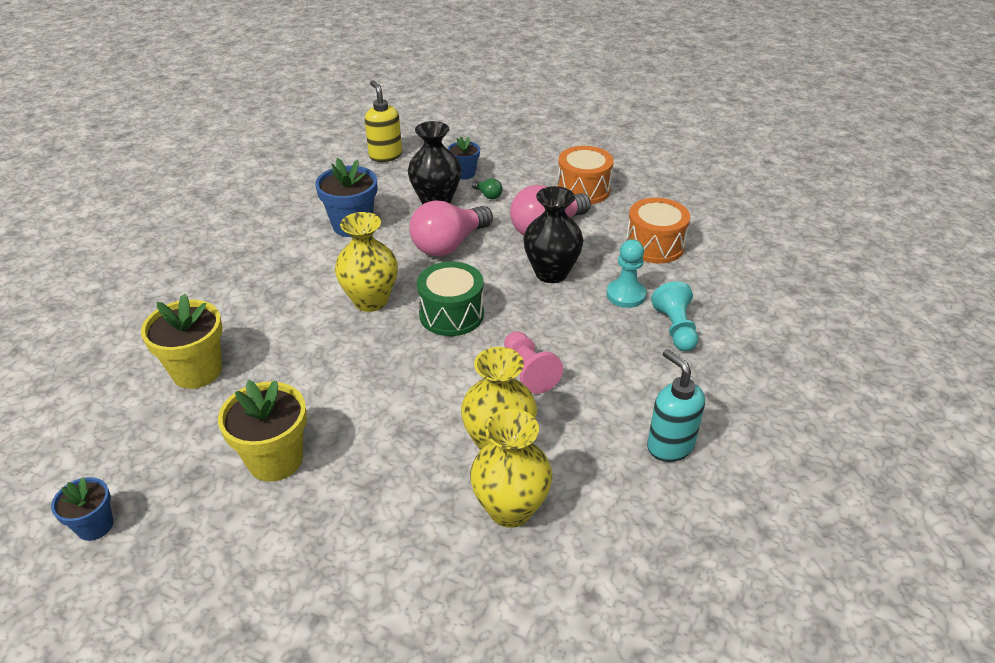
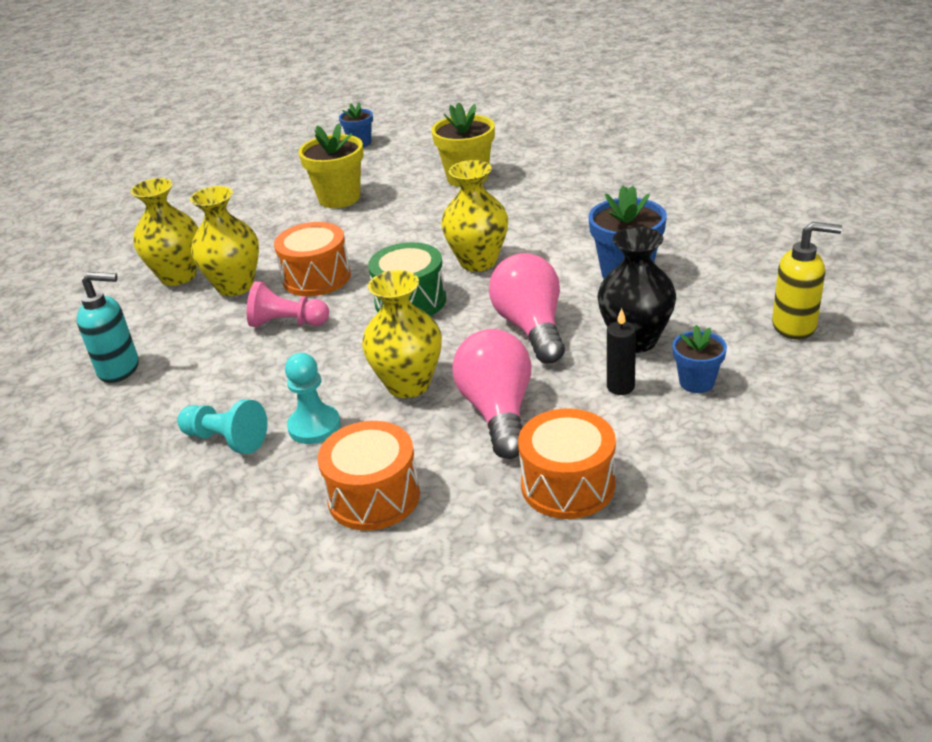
camera: 125 degrees right, 5 degrees down
(449, 390) = (316, 277): none -> orange drum
(488, 195) = (620, 387): green light bulb -> black candle
(551, 273) = (408, 384): black vase -> yellow vase

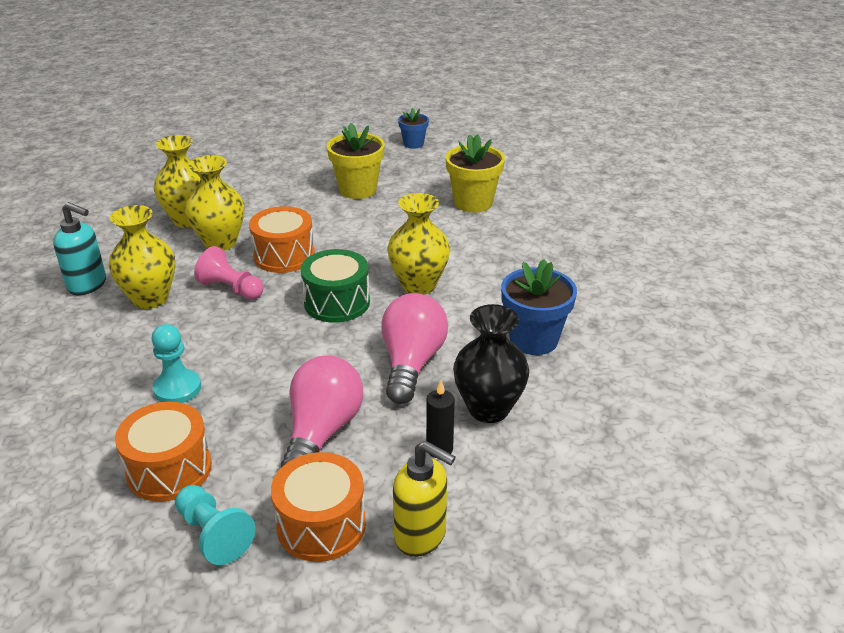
camera: 20 degrees right, 0 degrees up
(226, 440) = (109, 374): turquoise pawn -> turquoise pawn (214, 534)
(408, 384) = (274, 379): yellow vase -> yellow vase (150, 298)
(696, 382) = (508, 471): blue flower pot -> none
(795, 326) = (644, 450): yellow soap dispenser -> yellow soap dispenser (421, 536)

